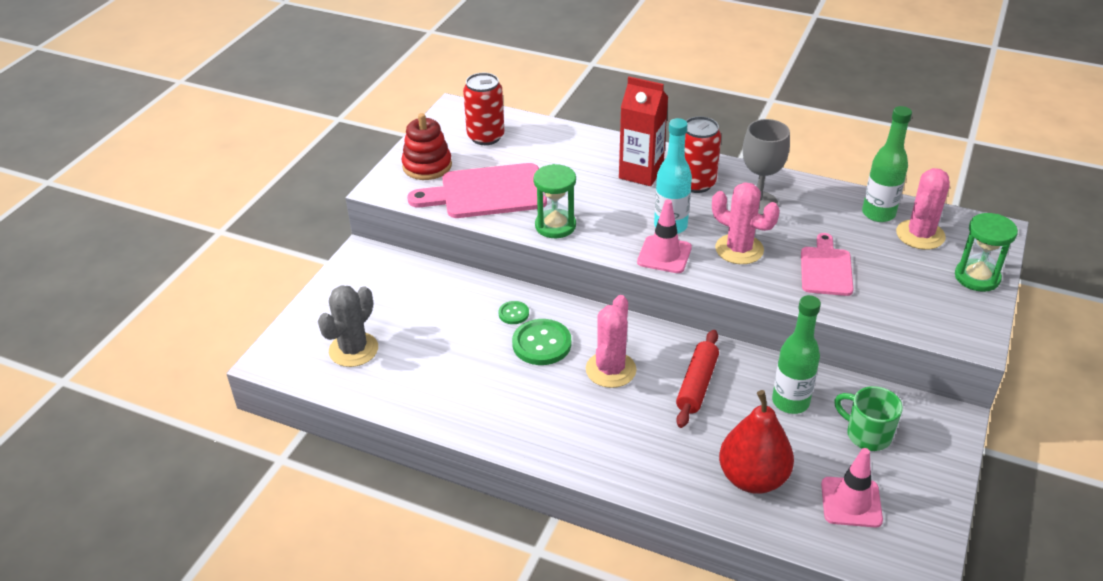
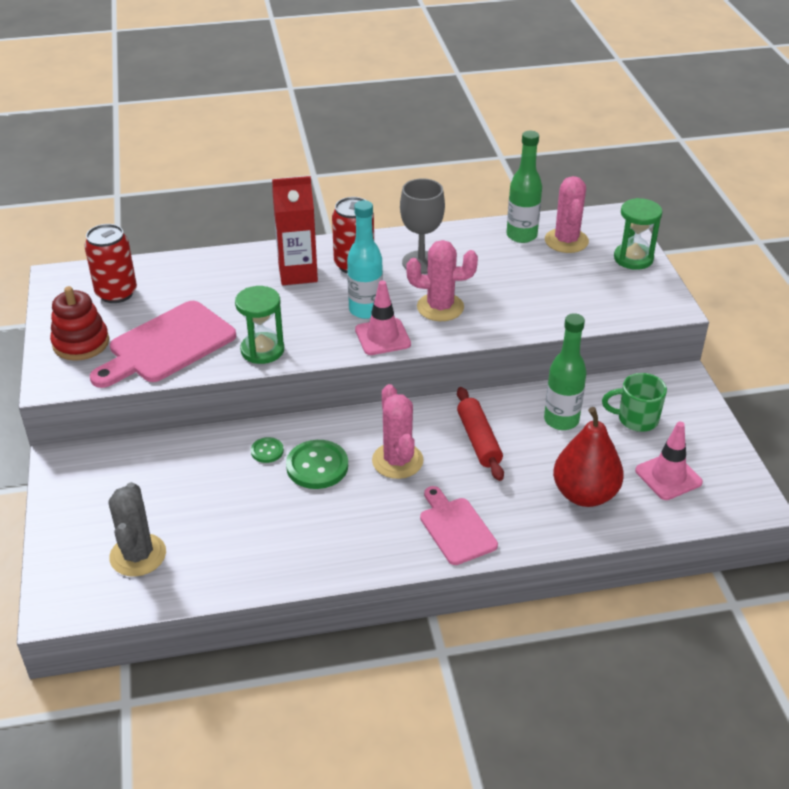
camera: 35 degrees left, 0 degrees up
(826, 269) = (521, 296): pink cutting board -> pink cutting board (456, 528)

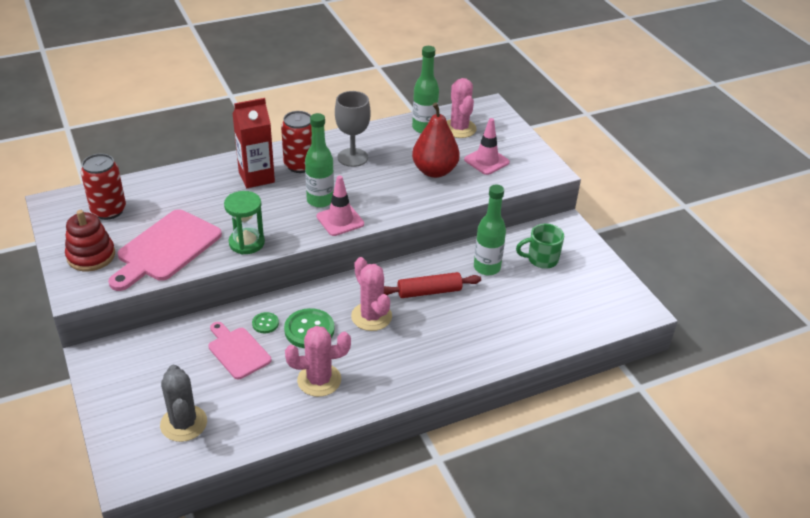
camera: 15 degrees left, 0 degrees up
(365, 310) = (320, 200): turquoise bottle -> green bottle
(440, 307) = (378, 191): pink cactus -> pink cactus (319, 380)
(456, 528) = (431, 362): pink cutting board -> pink cutting board (237, 351)
(478, 440) = (429, 291): red rolling pin -> red rolling pin turned 75 degrees counterclockwise
(584, 494) = (520, 321): red pear -> red pear (434, 171)
(633, 258) = (512, 137): green hourglass -> none
(668, 476) = (576, 299): pink traffic cone -> pink traffic cone (486, 161)

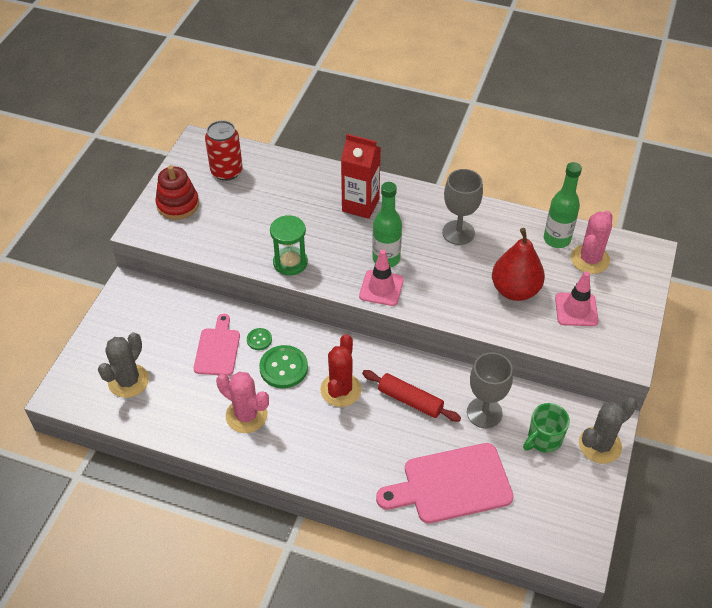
camera: 45 degrees right, 10 degrees up
(166, 248) = (231, 230): pink cutting board -> pink cutting board (451, 484)
(300, 165) = (406, 214): red can -> none
(371, 316) = (340, 390): pink cactus -> red cactus
(487, 268) = (484, 413): green bottle -> grey goblet
(541, 259) = (543, 439): green mug -> green mug turned 75 degrees counterclockwise
(577, 241) = (600, 445): none -> grey cactus

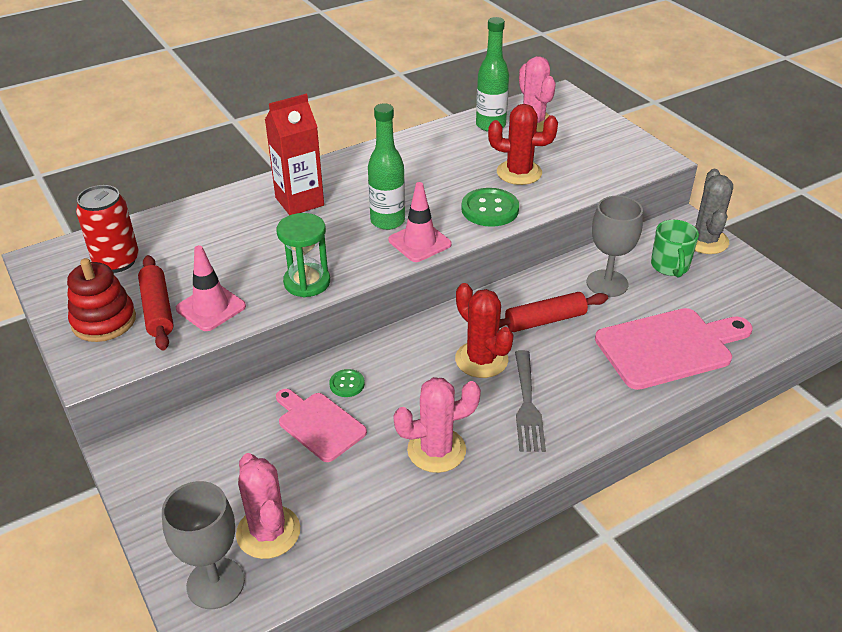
camera: 50 degrees left, 10 degrees down
(128, 381) = (268, 532): grey cactus -> pink cactus
(206, 218) = (157, 310): none -> red rolling pin
(283, 368) = (406, 386): green button -> green button (490, 209)
(322, 437) = (527, 405): none -> grey fork
(451, 484) = (669, 347): pink cutting board -> pink cutting board turned 135 degrees counterclockwise
(458, 232) = (413, 167): grey goblet -> grey goblet (215, 583)
(515, 290) = (519, 173): red pear -> red cactus
(576, 309) = (578, 155): pink traffic cone -> pink traffic cone (211, 307)

